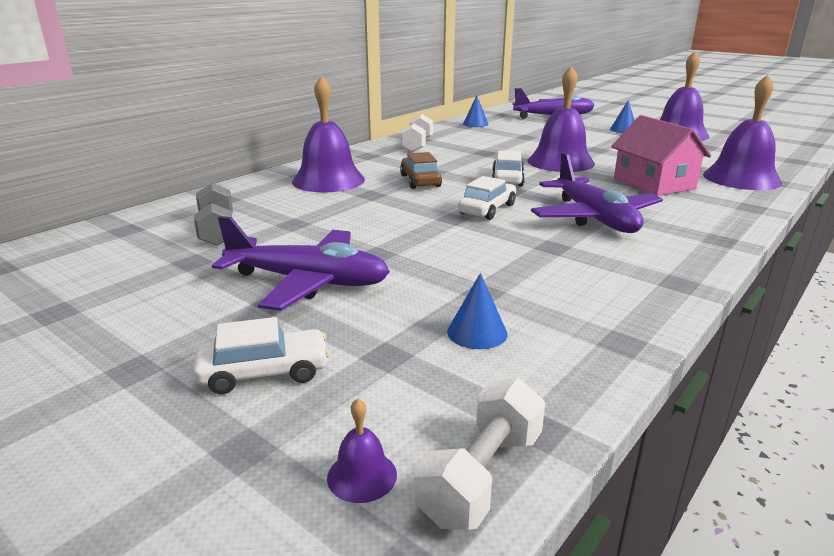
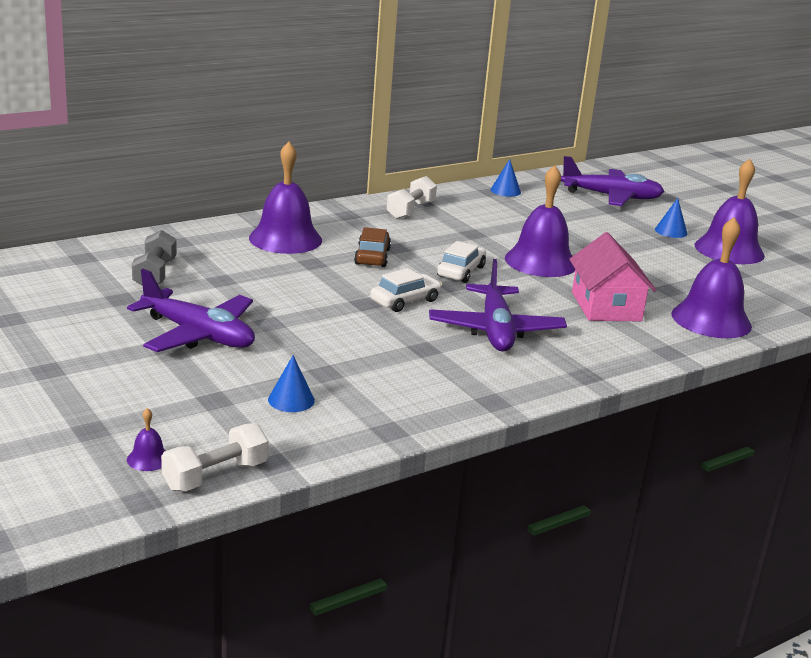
camera: 15 degrees right, 0 degrees up
(264, 372) = (127, 391): white car -> none

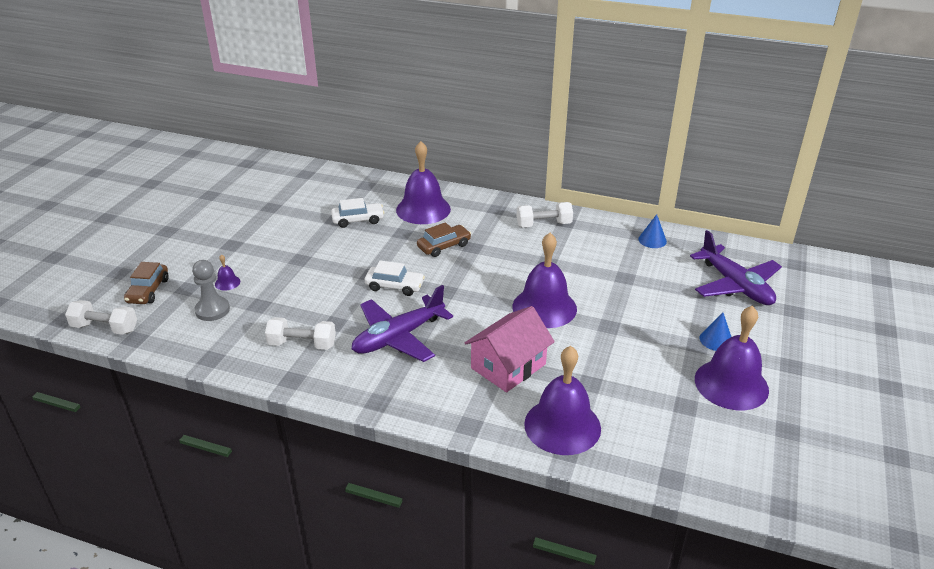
camera: 55 degrees right, 10 degrees up
(148, 459) = (105, 301): purple bell -> purple bell (227, 282)
(155, 274) = (313, 200): grey dumbbell -> none
(176, 424) = (148, 291): none -> brown car
(198, 335) = (256, 247): purple plane -> none
(291, 400) = (212, 310): blue cone -> grey pawn
(438, 376) = (302, 344): none -> white dumbbell
(461, 271) = (473, 285): white car -> white car (358, 220)

